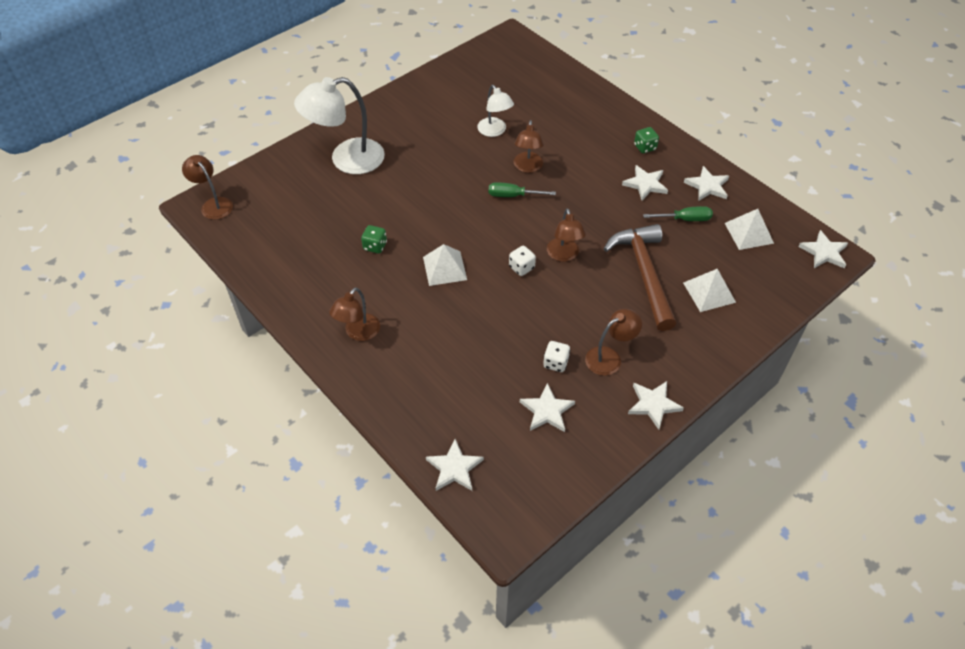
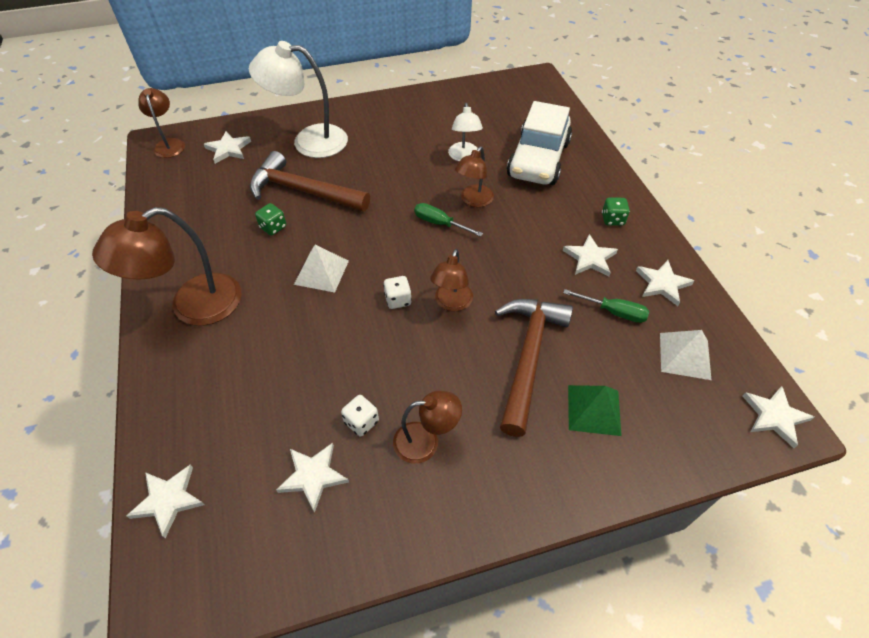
camera: 25 degrees right, 0 degrees up
(358, 333) = (193, 306): brown lamp -> brown lamp, size x1.76
(376, 206) = (303, 191): none -> brown hammer
(558, 114) = (538, 160): none -> white car
(653, 404) = (440, 526): white star -> white star (228, 149)
(709, 292) = (593, 409): white pyramid -> green pyramid

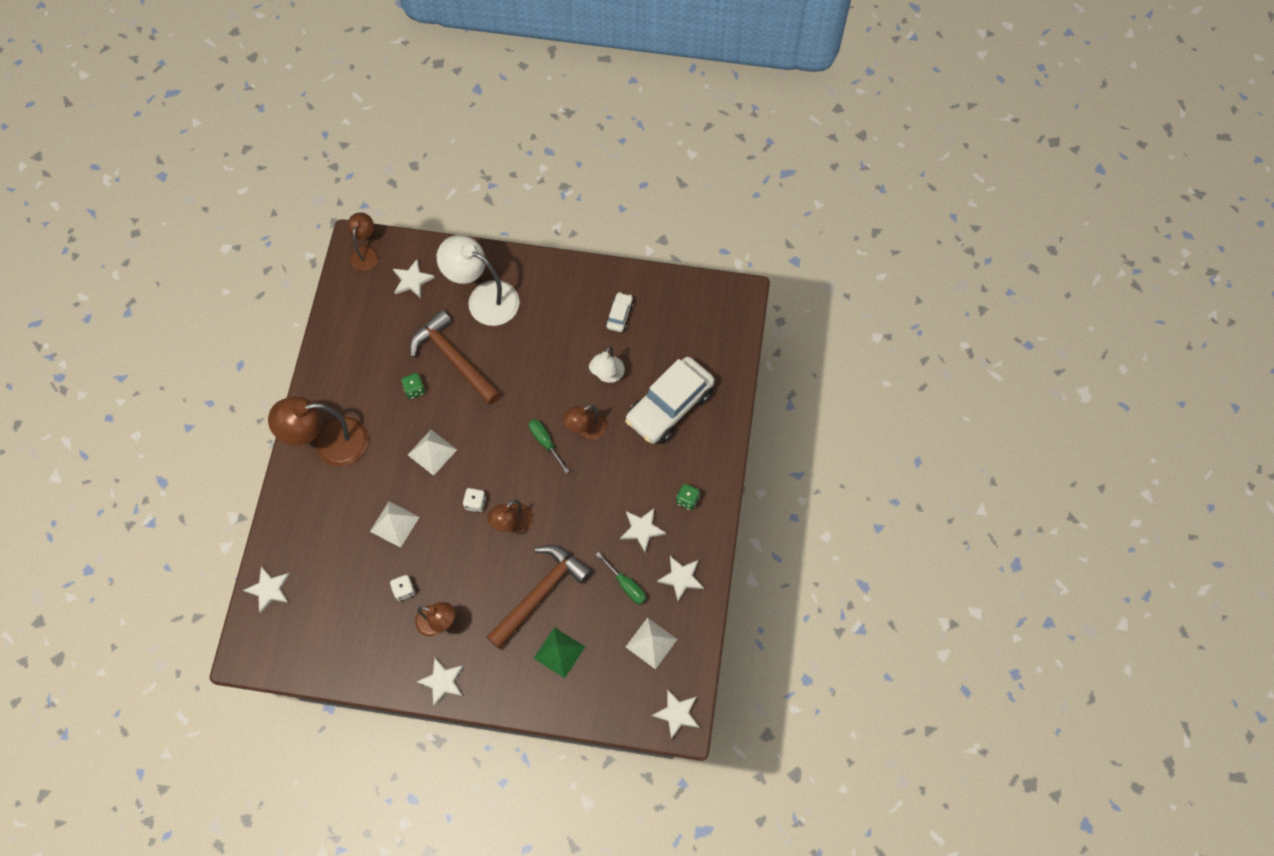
camera: 25 degrees right, 15 degrees up
(312, 355) = (394, 524): none -> white pyramid
(313, 476) = (358, 614): white star -> white star (442, 681)
(445, 116) = (619, 315): none -> white car

